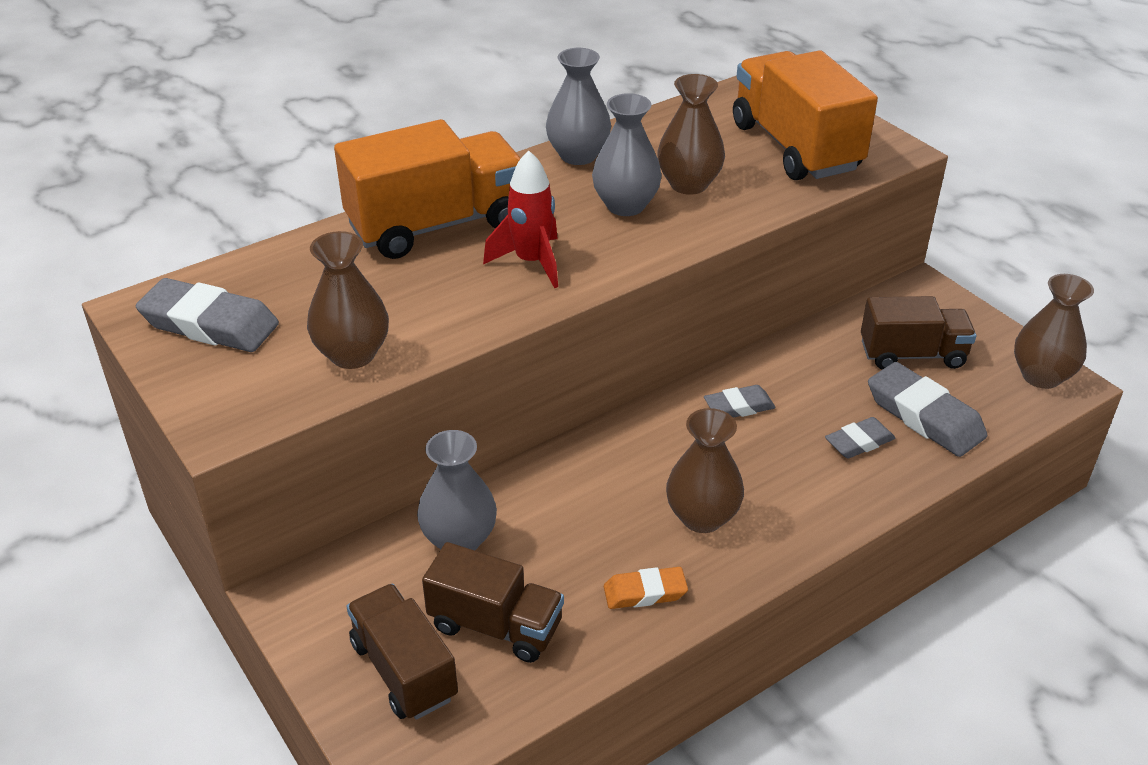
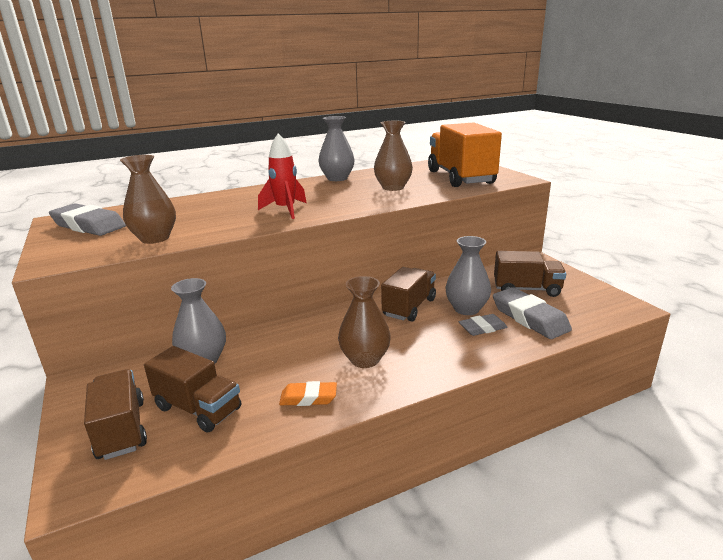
camera: 10 degrees right, 15 degrees down
(436, 225) = (243, 197): orange truck -> none
(625, 205) = (352, 193): grey vase -> grey vase (466, 309)
(739, 407) = (409, 307): grey eraser -> brown truck
(1041, 376) = (612, 303): brown vase -> none

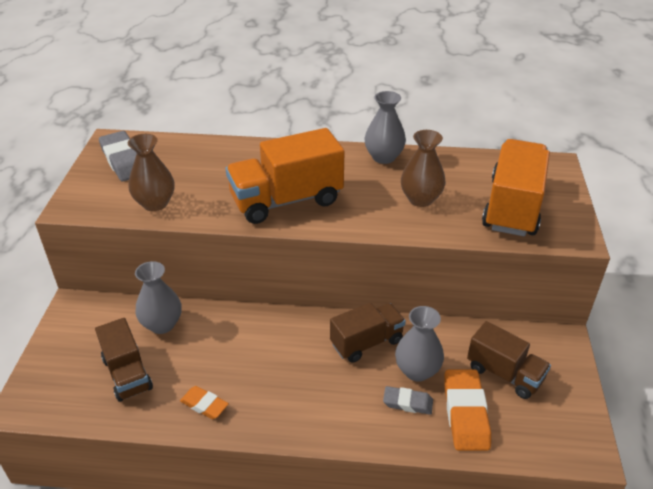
camera: 30 degrees right, 15 degrees up
(121, 429) = (72, 367): brown truck -> none
(285, 210) = (286, 200): red rocket -> orange truck
(365, 359) = (276, 387): brown vase -> none
(529, 318) = (465, 413): grey eraser -> orange eraser

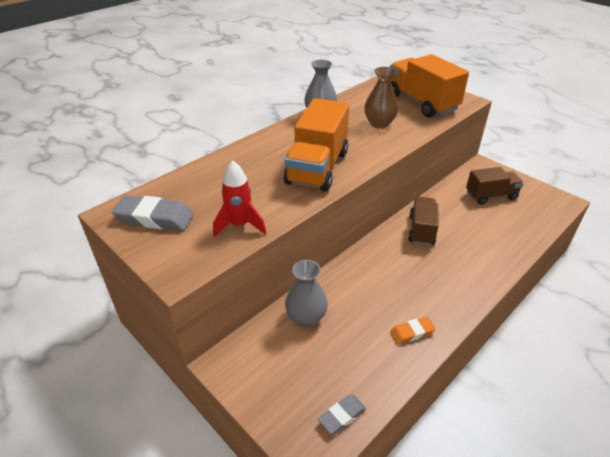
camera: 50 degrees left, 0 degrees up
(127, 374) = (341, 363): brown truck -> none
(155, 203) = (240, 225): brown vase -> red rocket
(407, 403) = (484, 240): grey eraser -> grey eraser (342, 416)
(417, 371) = (462, 224): grey vase -> none
(465, 413) = (509, 224): orange eraser -> none

